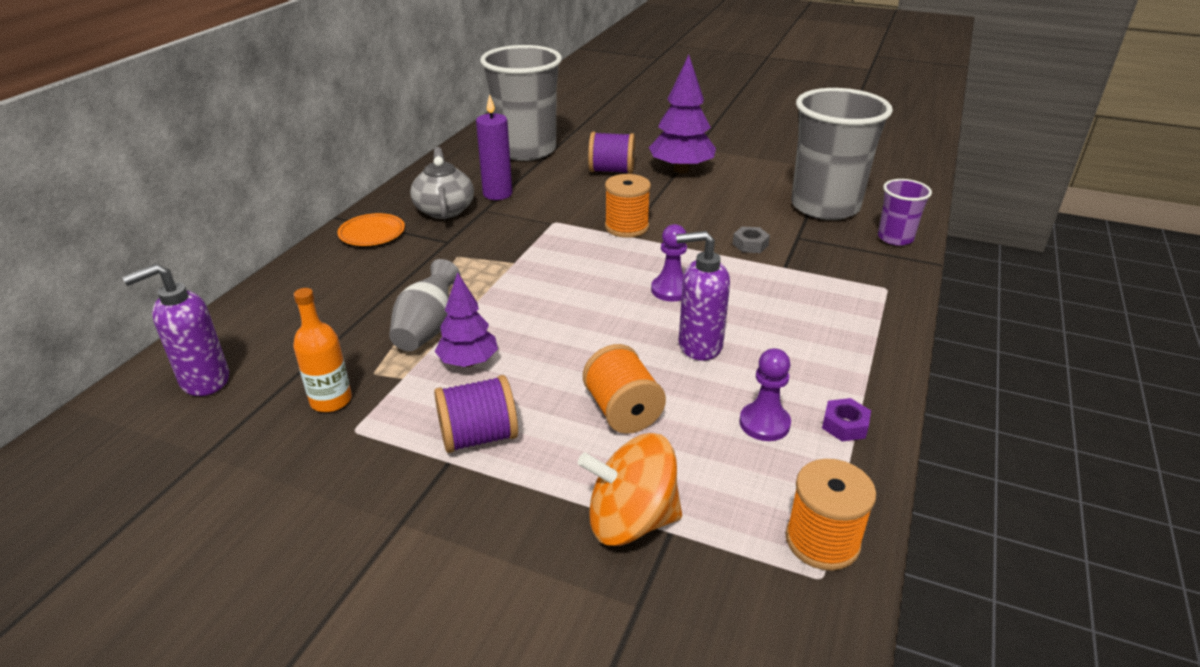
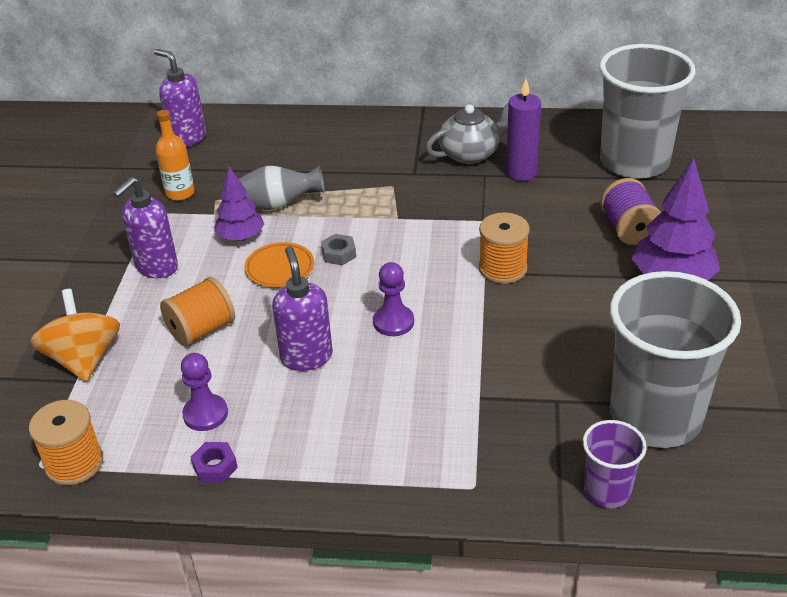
camera: 75 degrees right, 5 degrees up
(372, 233) = (406, 133): orange plate -> orange plate (280, 268)
(478, 437) = (156, 267): purple spool -> purple soap dispenser
(750, 244) = (516, 363): grey nut -> grey nut (339, 254)

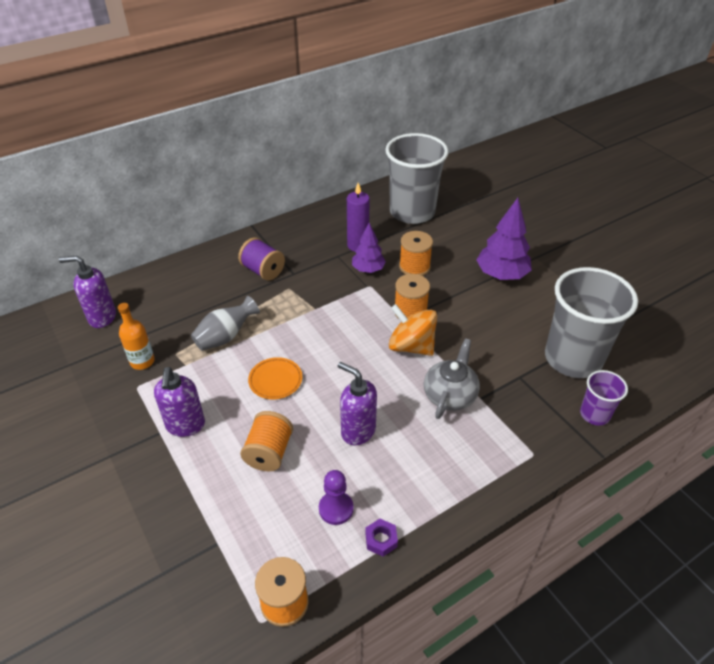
camera: 40 degrees left, 5 degrees up
(84, 359) = (205, 523): orange spinning top -> orange spinning top (411, 346)
(241, 237) = (224, 372): purple tree -> purple tree (368, 269)
(339, 254) = (304, 351): grey nut -> none
(393, 322) = (385, 378): purple pawn -> none
(470, 154) = (315, 245): grey teapot -> grey teapot (450, 395)
(564, 223) = (414, 267): none -> orange spool
(628, 230) = (451, 255): purple spool -> purple spool (263, 271)

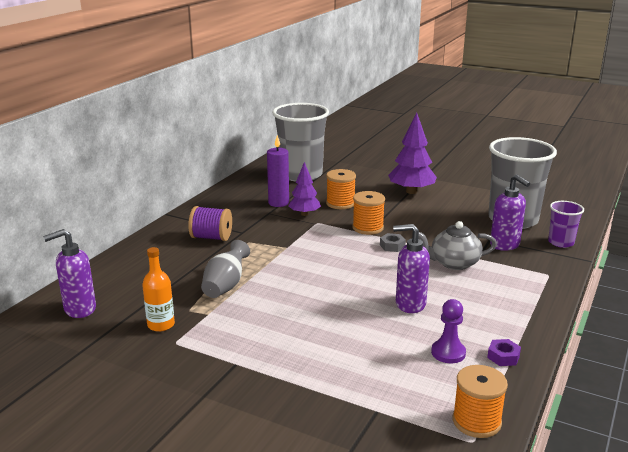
camera: 30 degrees left, 20 degrees down
(185, 425) = (256, 351): purple soap dispenser -> purple soap dispenser (505, 245)
(269, 452) = (353, 341): orange spool -> none
(275, 380) = (305, 297): orange plate -> none
(411, 346) = (392, 246): orange spinning top -> grey nut
(450, 395) = (454, 263): grey teapot -> grey teapot turned 90 degrees counterclockwise

